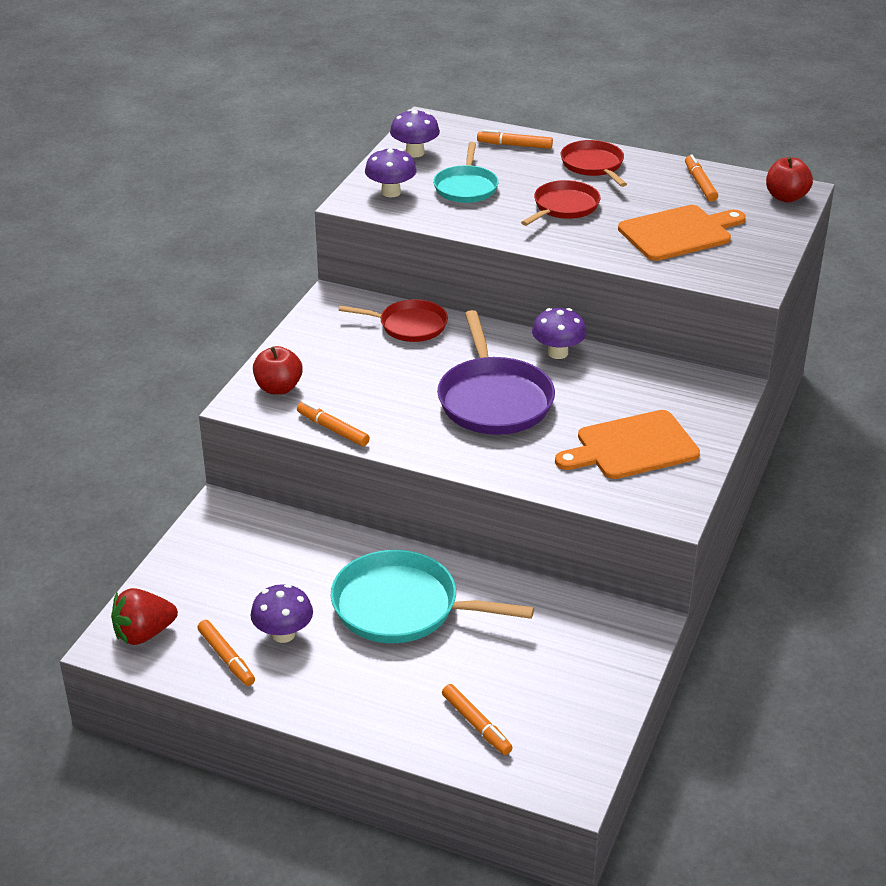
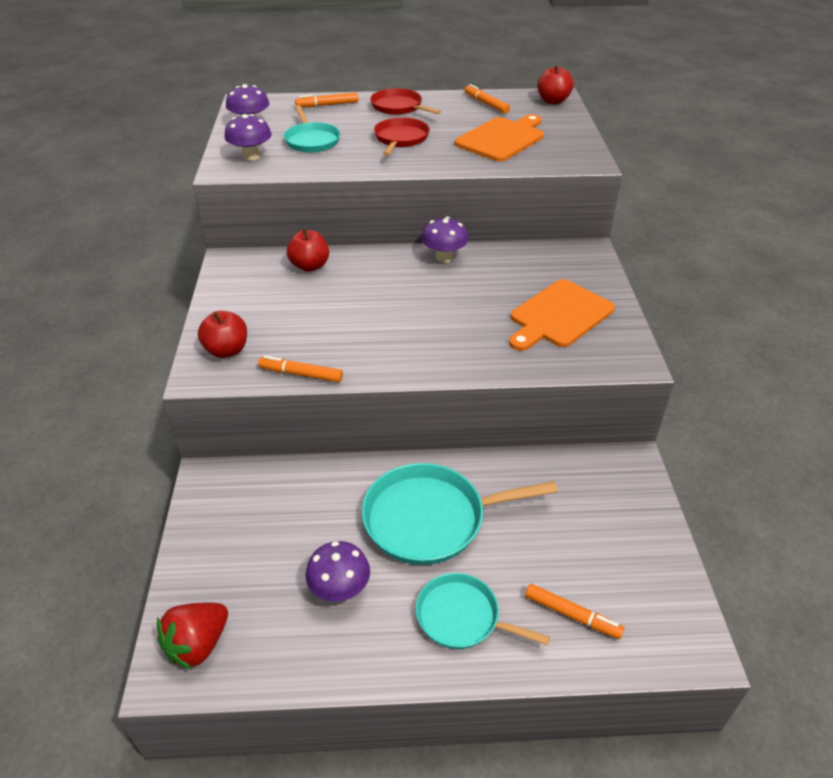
camera: 25 degrees left, 5 degrees up
(226, 658) = (298, 639): orange marker -> none
(375, 691) = (462, 617): none -> turquoise pan
(409, 325) = (310, 266): red pan -> red apple
(494, 400) = (422, 308): purple pan -> none

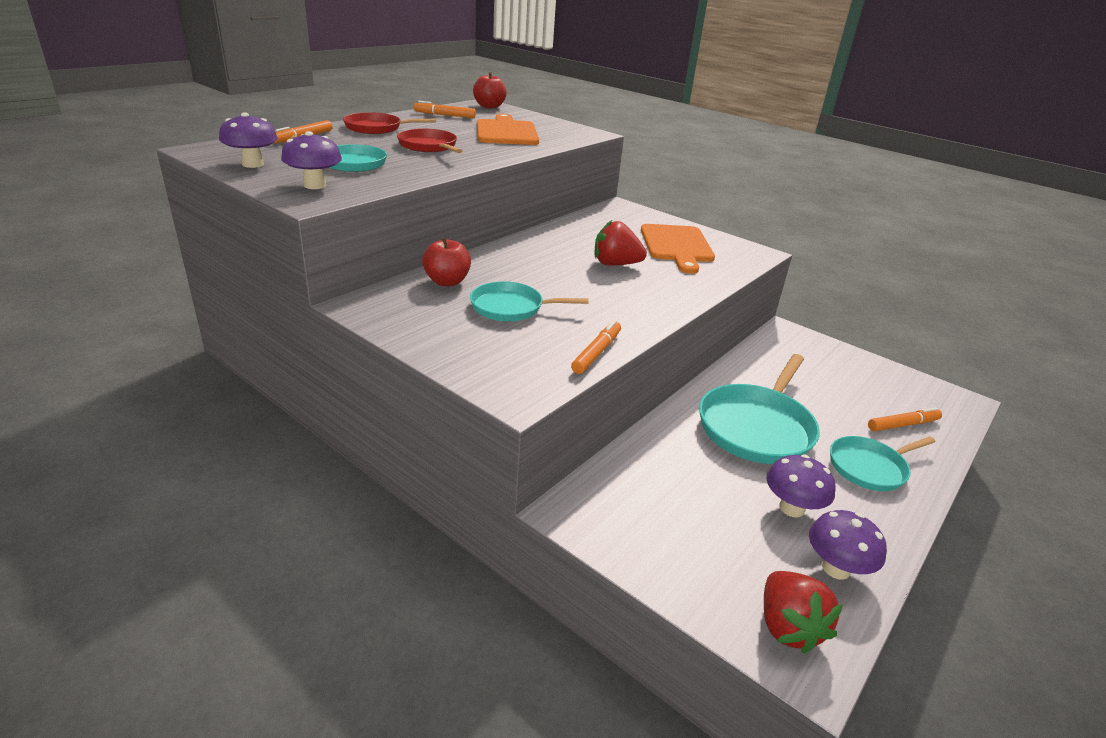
camera: 50 degrees left, 10 degrees down
(227, 350) = (502, 368): red apple -> none
(301, 374) = (596, 353): orange marker -> orange marker turned 150 degrees clockwise
(312, 308) = (510, 307): none -> turquoise pan
(444, 257) = (540, 240): purple mushroom -> purple mushroom (836, 568)
(462, 308) = (615, 264): none -> red strawberry

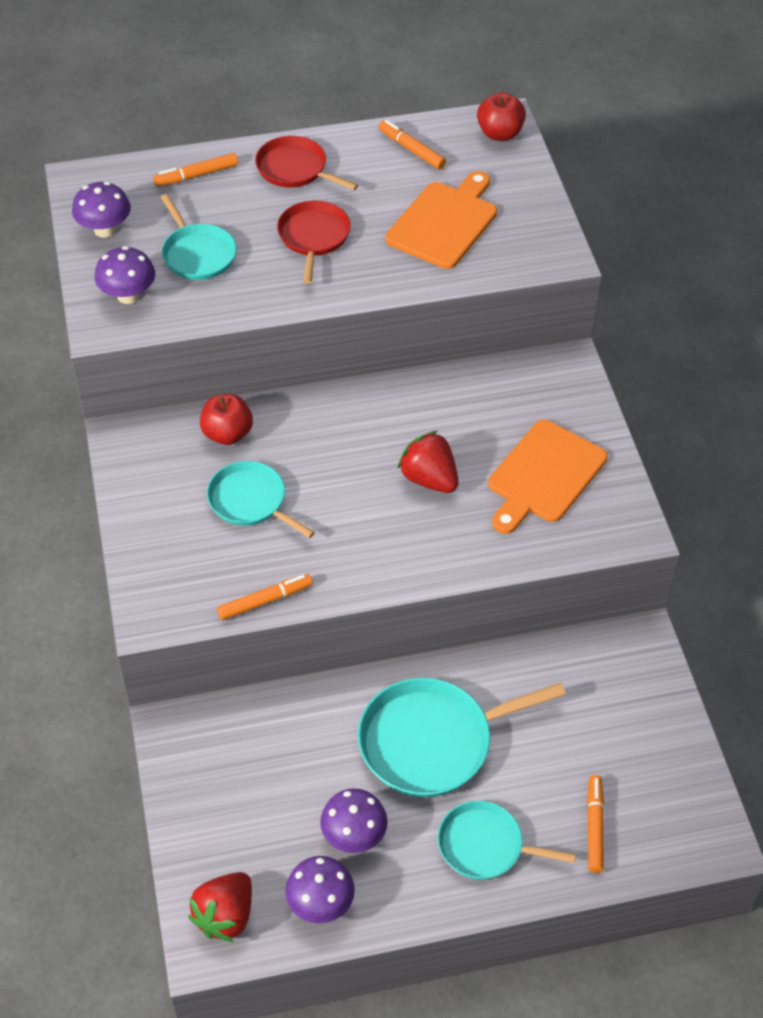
camera: 40 degrees right, 20 degrees up
(903, 425) = (594, 827): orange marker -> orange marker turned 105 degrees counterclockwise

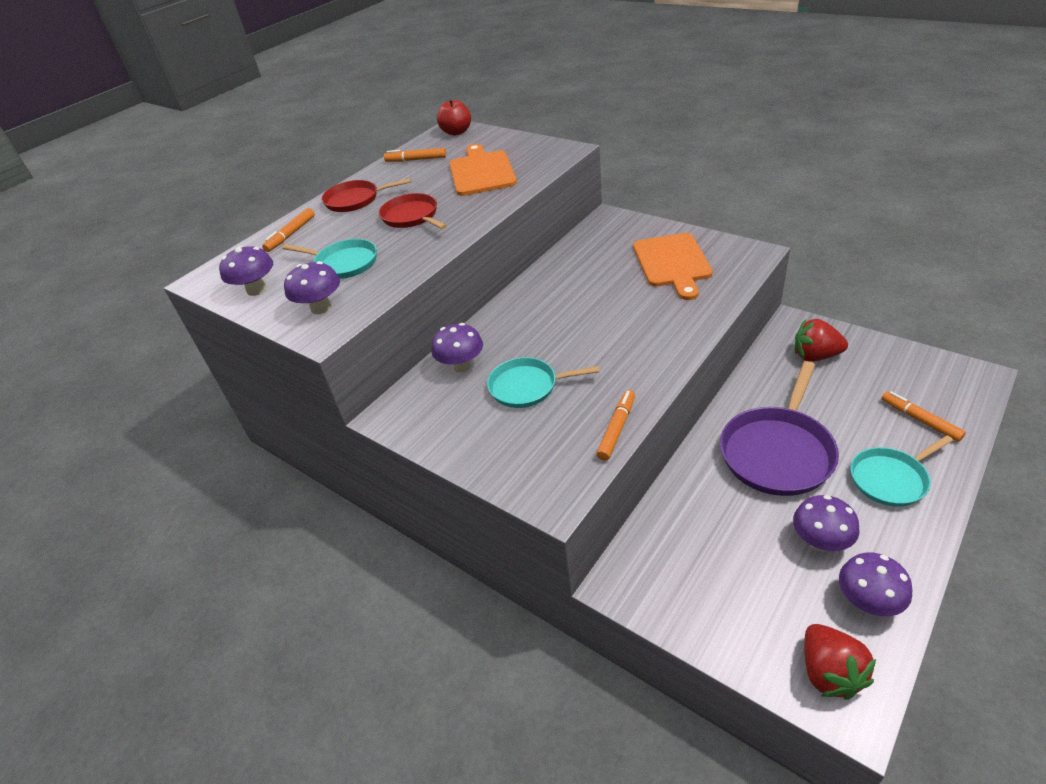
camera: 35 degrees left, 10 degrees down
(227, 434) = (461, 366): red apple -> purple mushroom
(429, 479) = (616, 304): red strawberry -> red strawberry (815, 356)
(432, 741) = (778, 452): turquoise pan -> purple pan

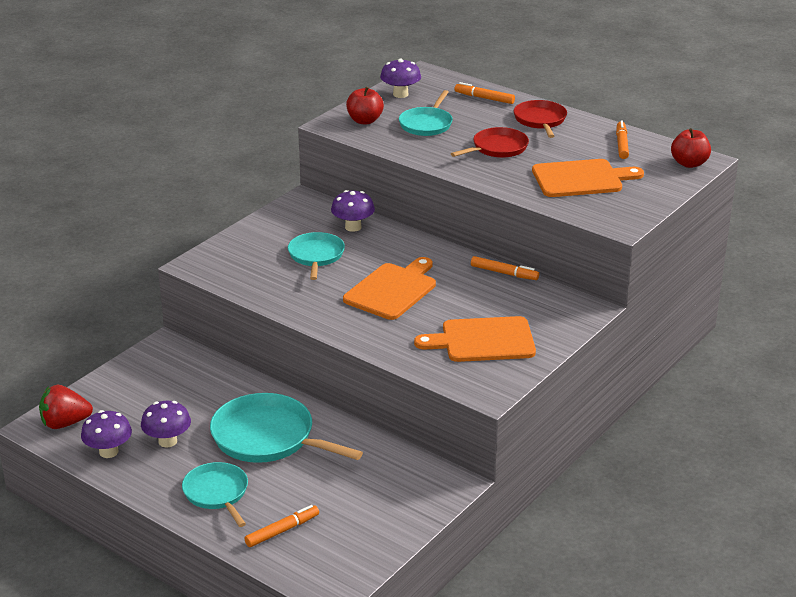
camera: 85 degrees right, 10 degrees down
(320, 308) = (364, 121): purple mushroom -> red apple
(594, 323) = (392, 290): none -> orange cutting board
(617, 429) = (253, 293): orange marker -> orange marker (504, 273)
(778, 452) = (267, 437): purple pan -> turquoise pan
(815, 356) = (394, 486): red strawberry -> none

